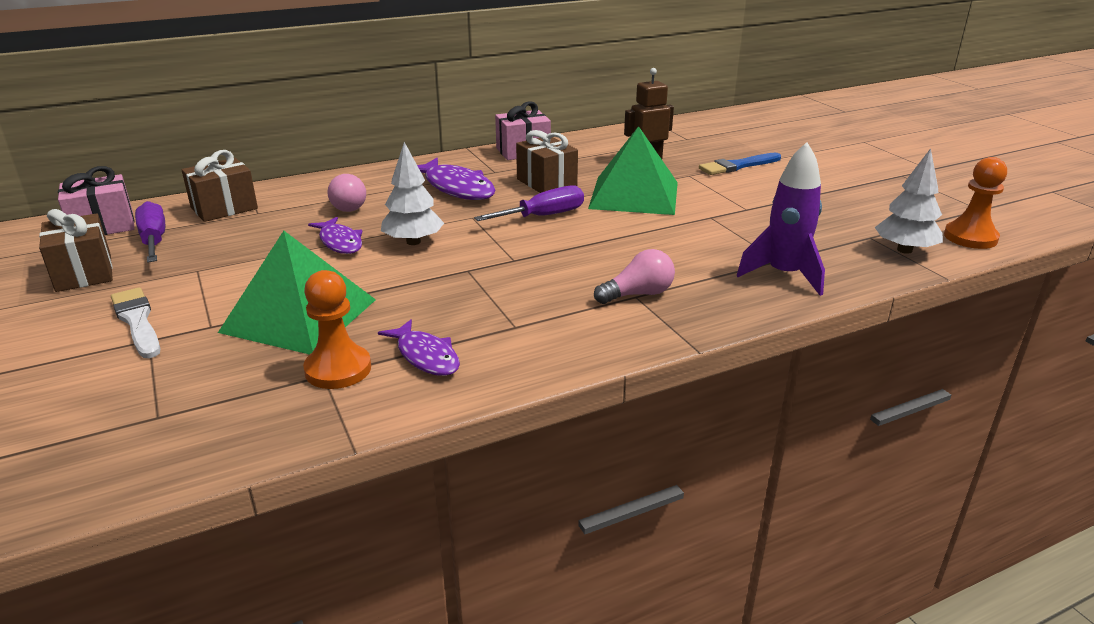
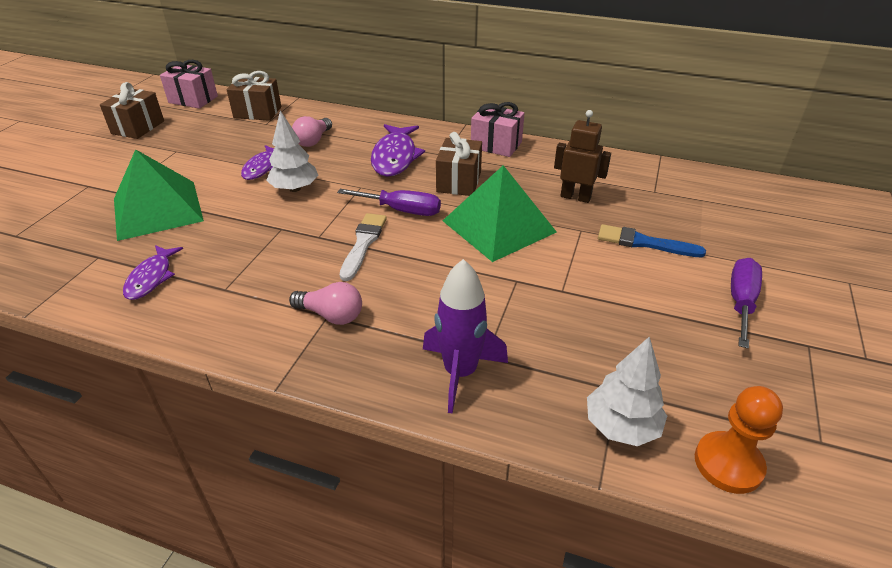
camera: 45 degrees right, 10 degrees up
(137, 321) = (103, 171): white brush -> white brush (363, 243)
(154, 240) = (195, 120): purple screwdriver -> purple screwdriver (741, 302)
(338, 369) = (108, 258): orange pawn -> none

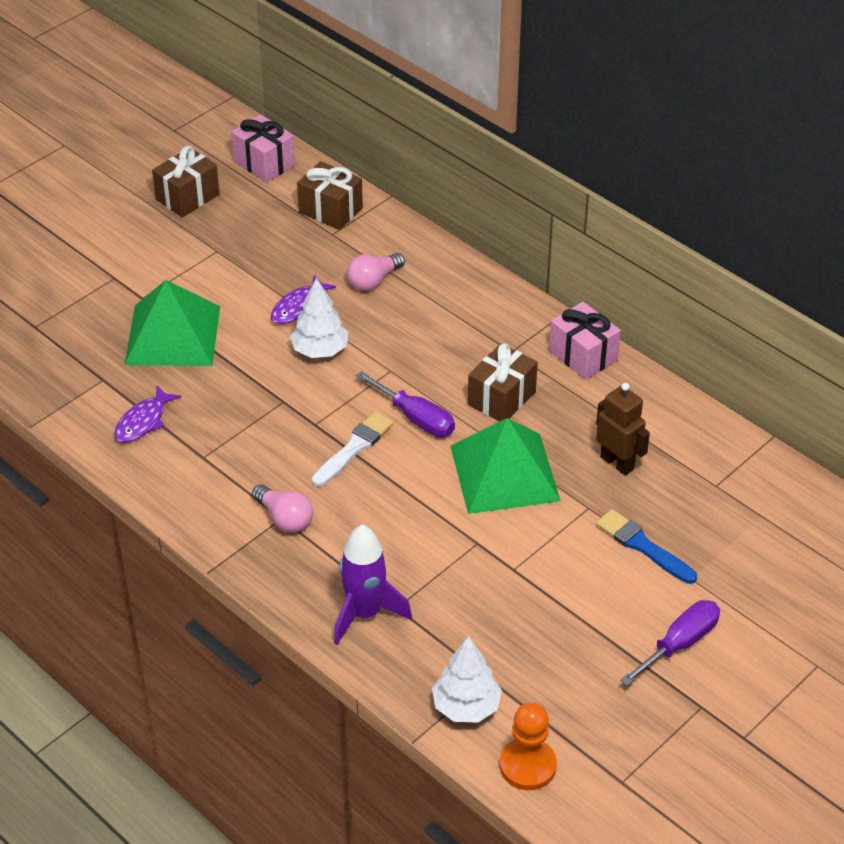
camera: 25 degrees right, 5 degrees up
(395, 157) = (452, 337): purple fish -> none

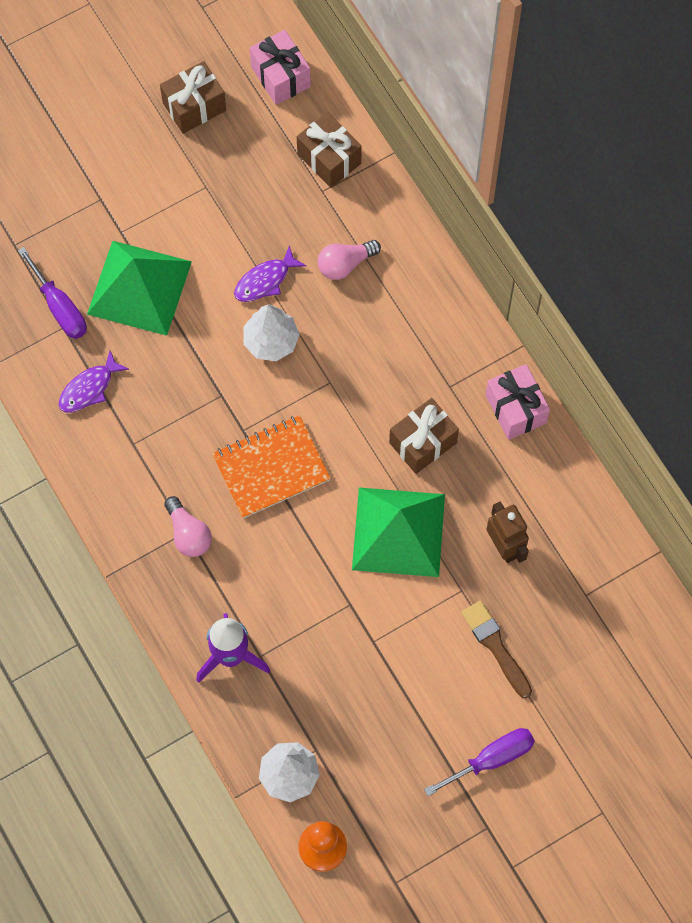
camera: 15 degrees right, 25 degrees up
(354, 448) = (271, 468): white brush -> orange notebook
(416, 418) = (337, 447): purple screwdriver -> purple screwdriver (60, 307)
(642, 546) = (495, 646): blue brush -> brown brush

